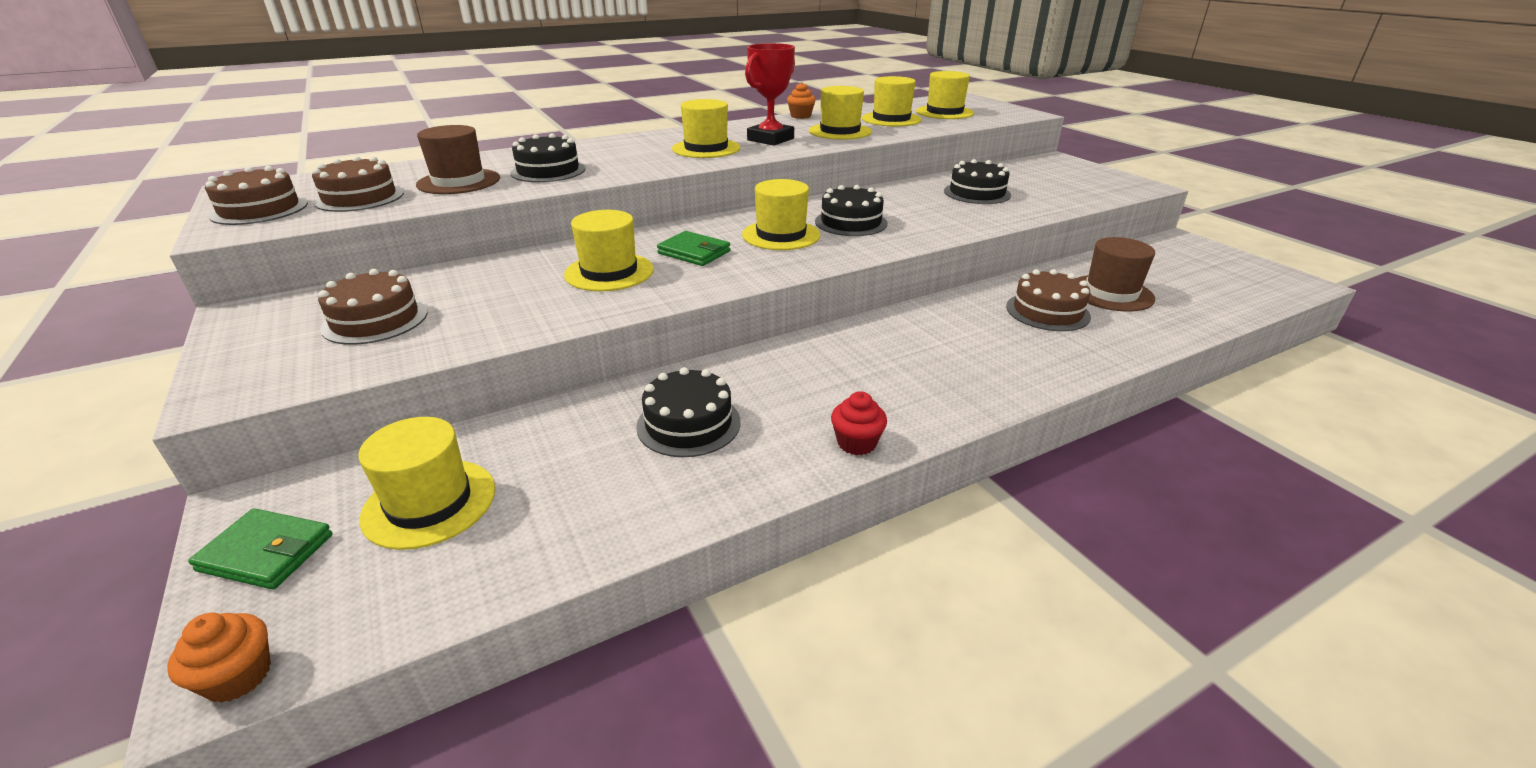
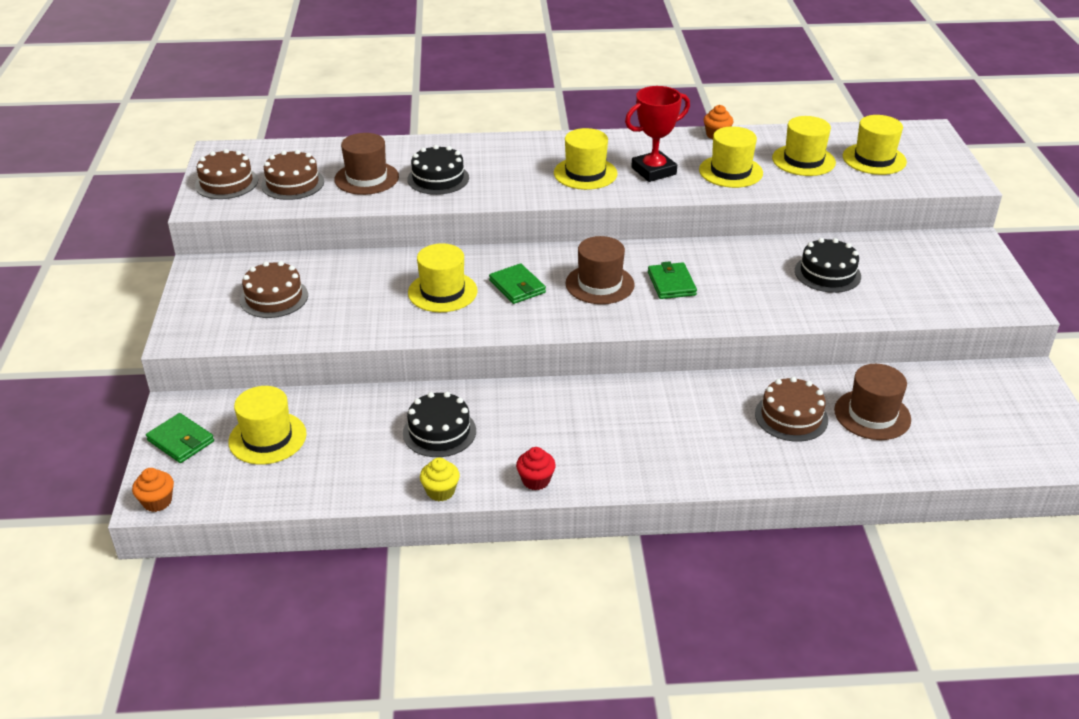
camera: 25 degrees right, 5 degrees up
(744, 495) = (440, 491): none -> yellow cupcake
(781, 235) = (599, 284): yellow hat -> brown hat
(851, 222) = (671, 284): black cake -> green wallet

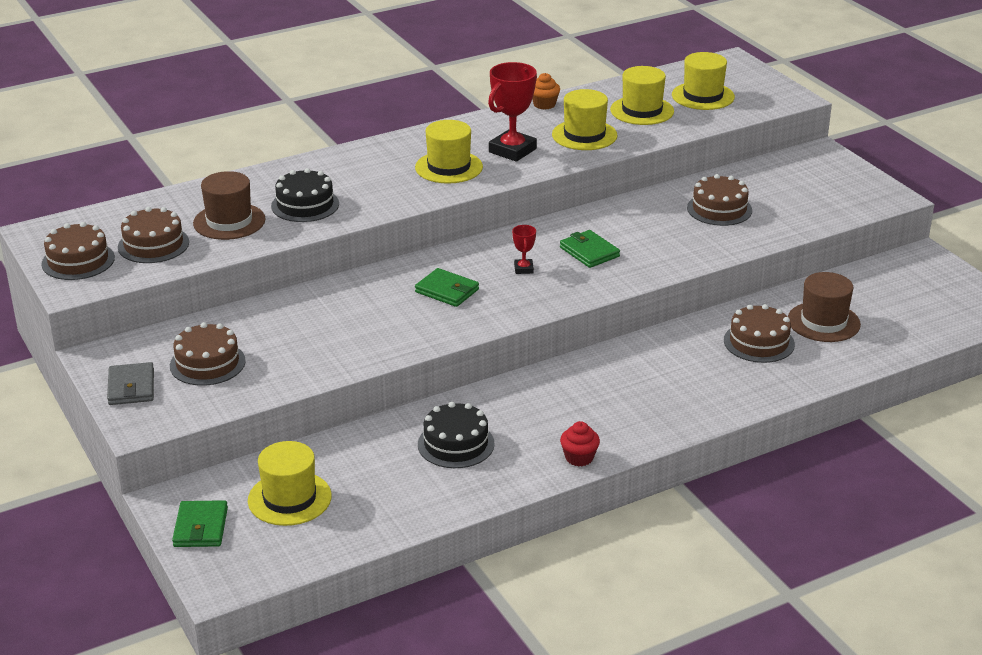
camera: 25 degrees left, 5 degrees down
(157, 502) = (227, 586): orange cupcake -> none
(181, 441) = (201, 527): green wallet -> green wallet turned 75 degrees clockwise
(201, 301) = (131, 387): none -> grey wallet
(440, 491) = (500, 492): yellow cupcake -> none
(442, 292) = (377, 314): yellow hat -> none
(599, 284) = (523, 269): brown hat -> red trophy
(827, 273) = (719, 209): black cake -> brown cake

